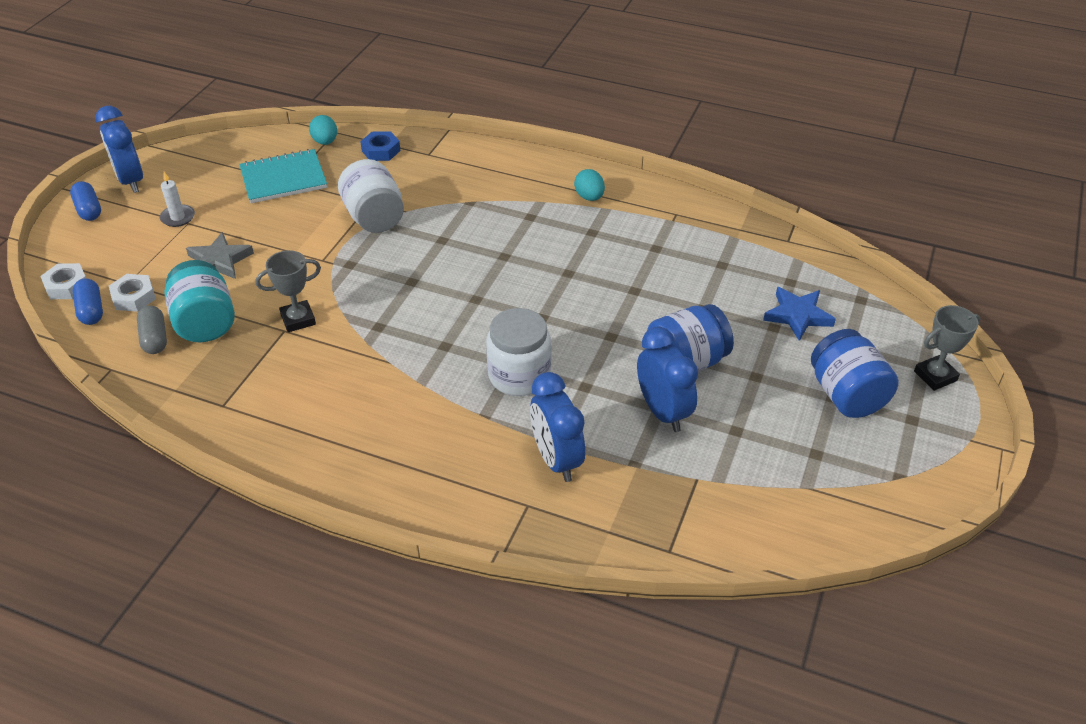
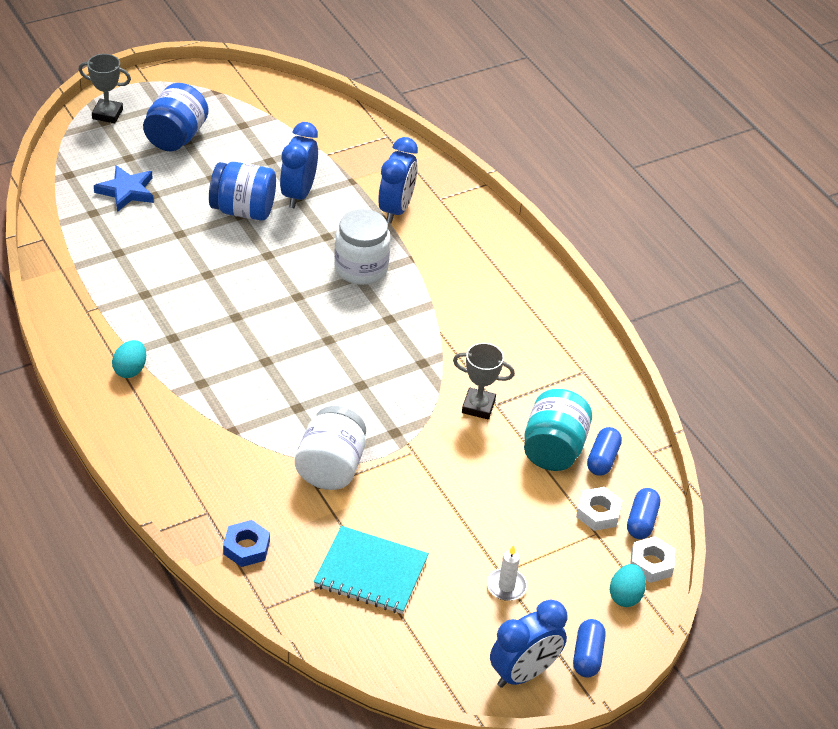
camera: 145 degrees left, 0 degrees up
(131, 181) = (523, 673): blue clock -> blue clock turned 45 degrees clockwise
(154, 338) = (602, 459): grey capsule -> blue capsule
(219, 261) = (501, 506): grey star -> none
(325, 142) = (288, 599): turquoise egg -> turquoise egg (625, 596)

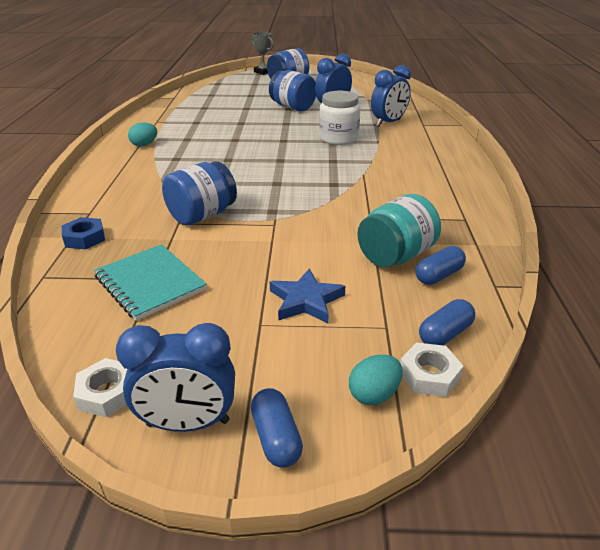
camera: 35 degrees right, 10 degrees down
(126, 191) = (238, 92): blue star -> blue star (306, 300)
(330, 467) = (202, 215): white jar -> blue jar
(478, 406) = (353, 215): grey trophy -> none
(506, 586) = (254, 336): white candle -> none
(587, 656) = (276, 438): blue capsule -> blue capsule turned 60 degrees counterclockwise
(598, 513) = (402, 312): white nut -> white nut (108, 393)

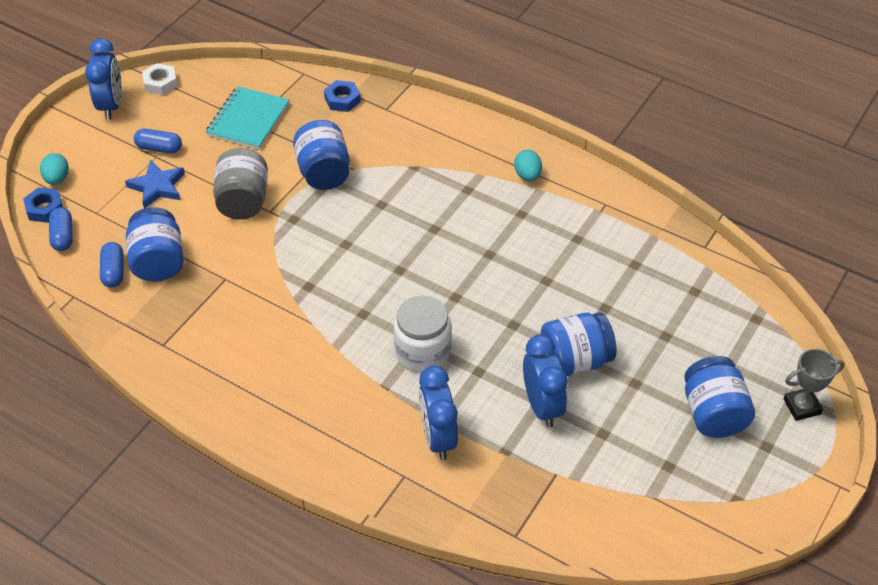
camera: 120 degrees right, 15 degrees up
(150, 283) = (248, 120): turquoise notebook -> turquoise notebook turned 60 degrees counterclockwise
(188, 423) = (111, 105): blue clock -> blue clock turned 150 degrees clockwise
(275, 241) = (243, 201): none -> grey jar
(276, 438) = (71, 132): blue capsule -> blue capsule (159, 148)
(395, 256) = (158, 262): turquoise jar -> blue jar
(429, 375) = (44, 209): white nut -> blue nut

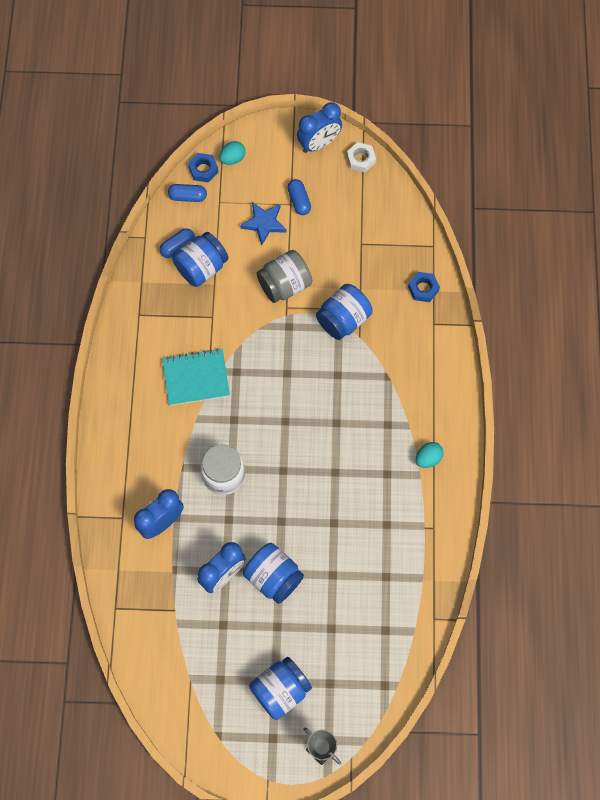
camera: 60 degrees right, 20 degrees up
(63, 236) = (188, 197): blue capsule -> blue capsule turned 45 degrees clockwise
(248, 120) = (362, 239): turquoise notebook -> turquoise notebook (196, 378)

